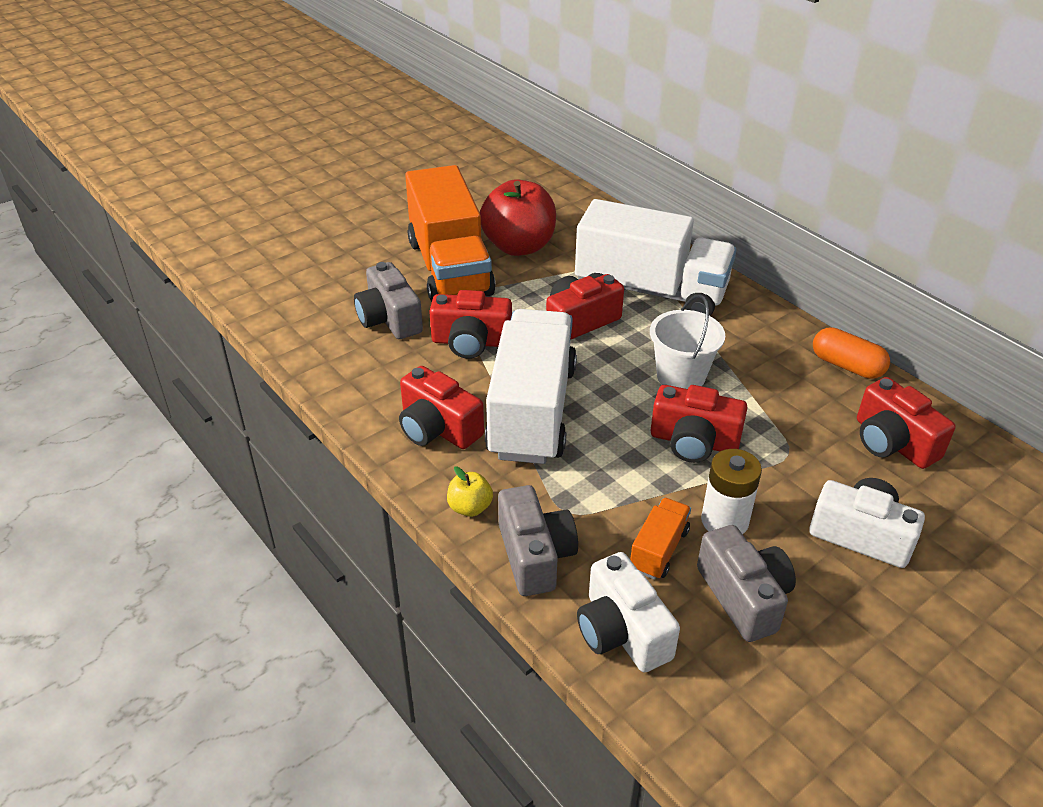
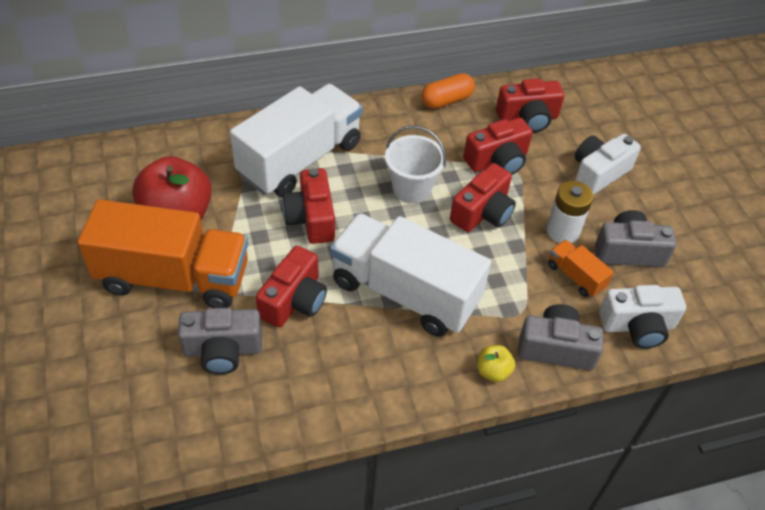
camera: 70 degrees left, 10 degrees up
(438, 428) = (393, 362): red camera -> red camera (497, 160)

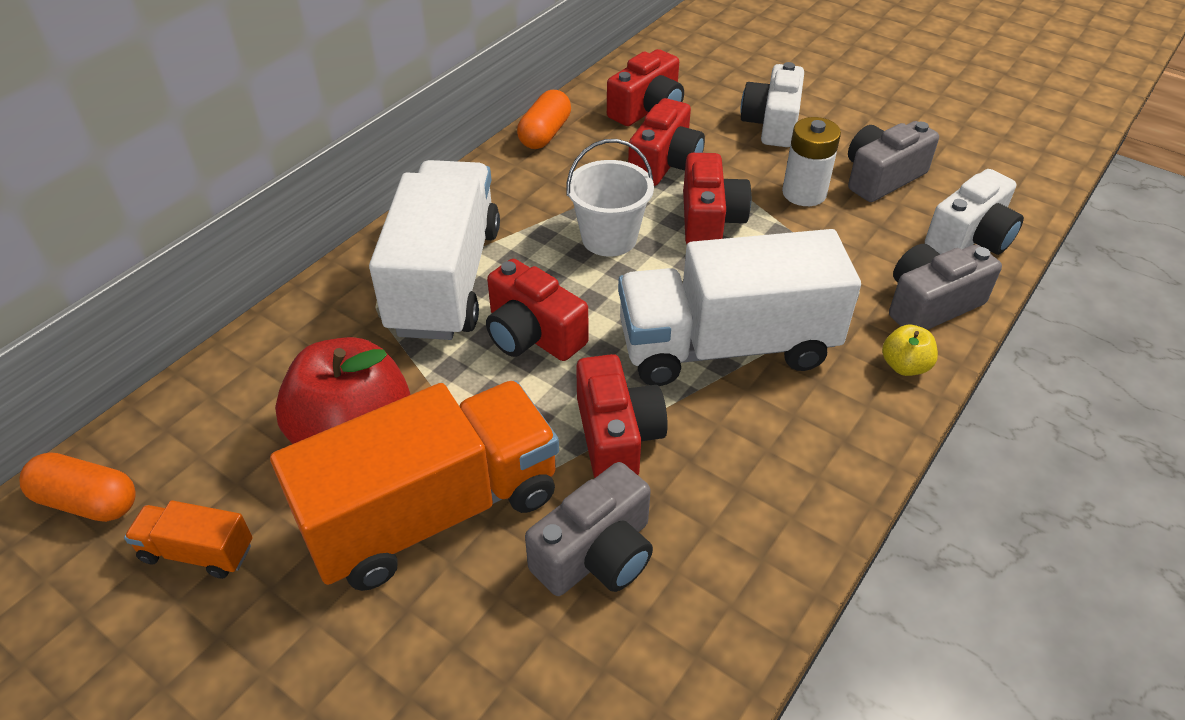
camera: 35 degrees left, 5 degrees down
(47, 174) = (88, 501): none -> orange capsule
(575, 276) = (865, 227): orange truck -> orange truck (197, 552)

